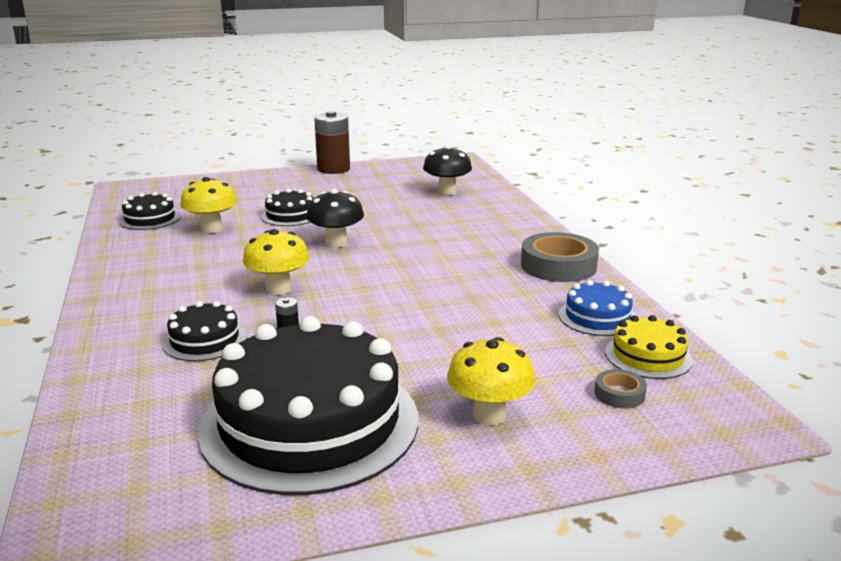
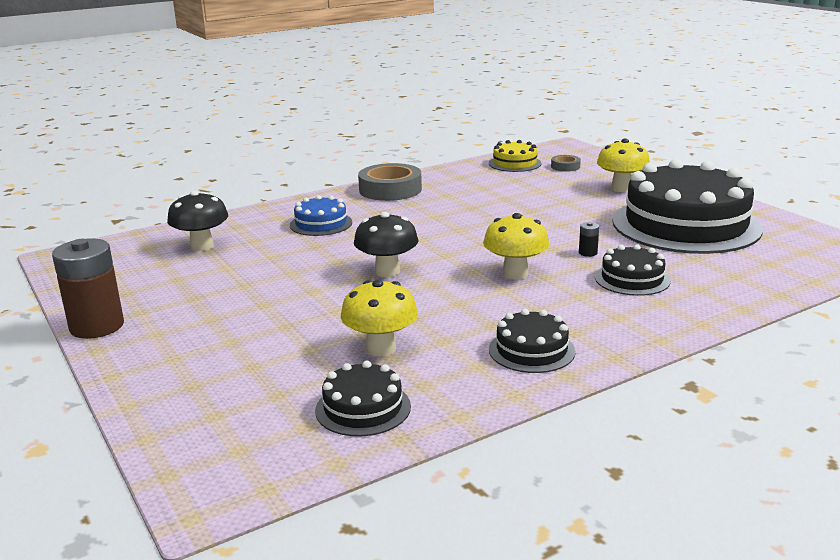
camera: 105 degrees left, 0 degrees up
(290, 215) = (311, 312): black cake -> black cake (531, 350)
(597, 317) = (472, 175): blue cake -> blue cake (321, 224)

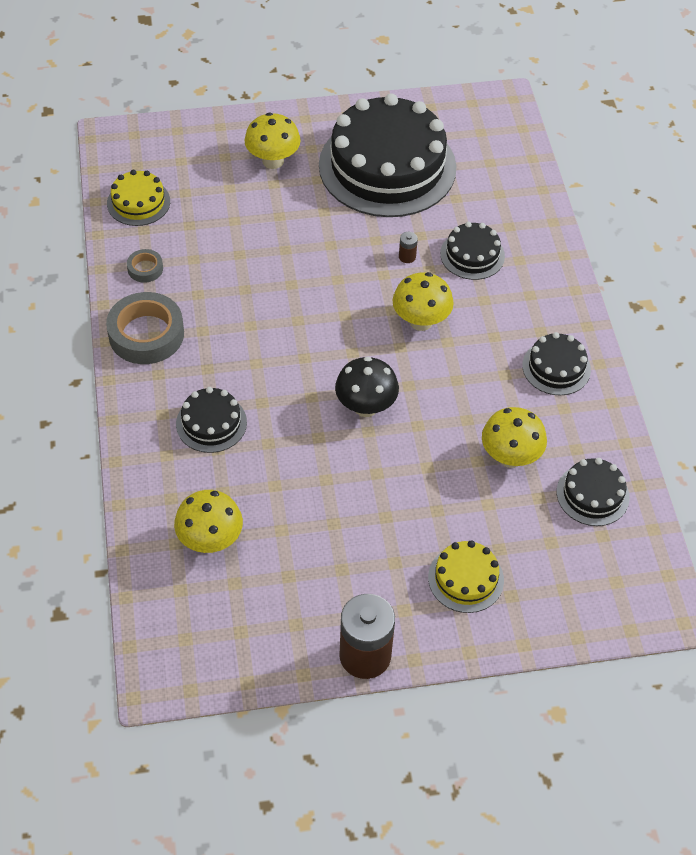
camera: 70 degrees left, 30 degrees up
(202, 246) = (210, 540): black mushroom -> yellow mushroom
(205, 356) = (466, 578): none -> yellow cake
(321, 224) = (211, 423): blue cake -> black cake
(565, 167) = (180, 169): grey tape -> grey tape (145, 269)
(588, 253) = (407, 257): black battery -> brown battery

